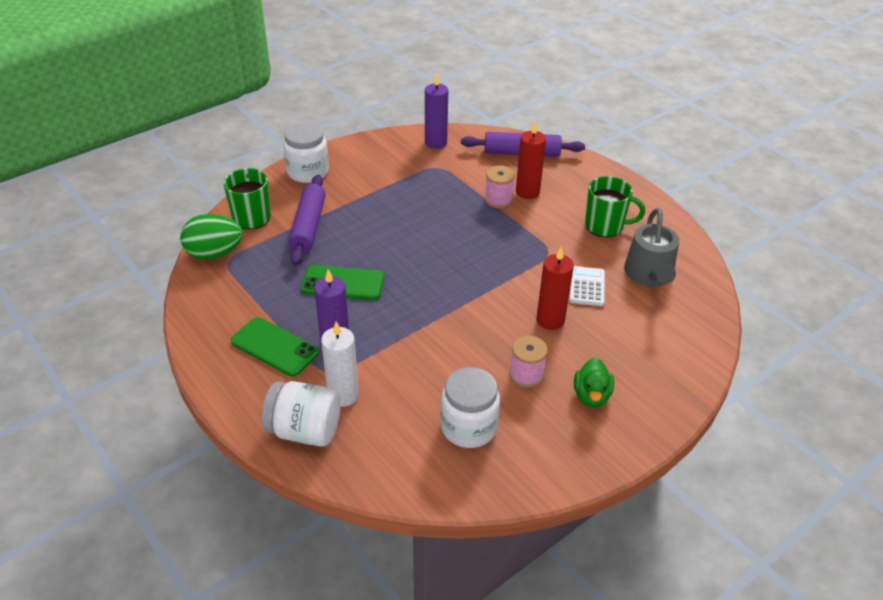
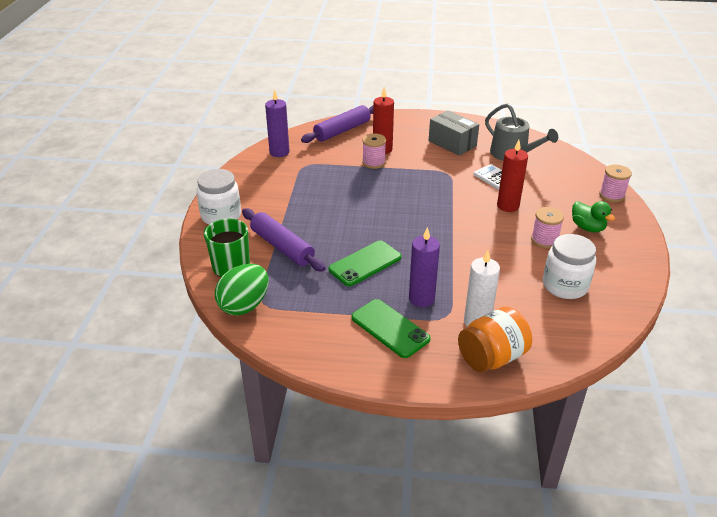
camera: 45 degrees left, 5 degrees down
(274, 347) = (390, 328): green phone -> green phone turned 60 degrees clockwise
(305, 430) = (492, 357): white jar -> orange jar
(605, 226) = (452, 143): green mug -> grey box
(680, 385) = (611, 195): none -> pink spool

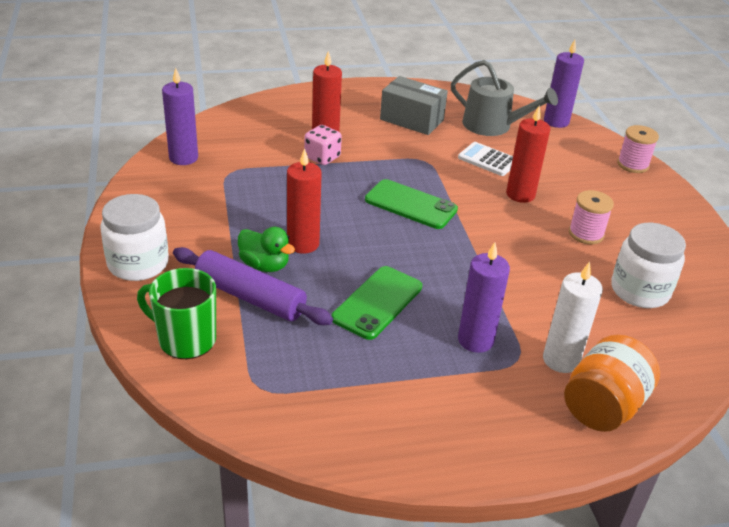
camera: 20 degrees left, 0 degrees up
(244, 305) = (234, 397): green egg -> none
(333, 218) = (303, 244): none -> red candle
(342, 130) = (258, 117): purple rolling pin -> none
(373, 162) = (322, 157): pink spool -> pink dice
(390, 328) = (455, 391): green phone -> green phone (410, 205)
(565, 156) = (556, 121): none -> purple candle
(587, 228) = (627, 210): green duck -> green duck (264, 265)

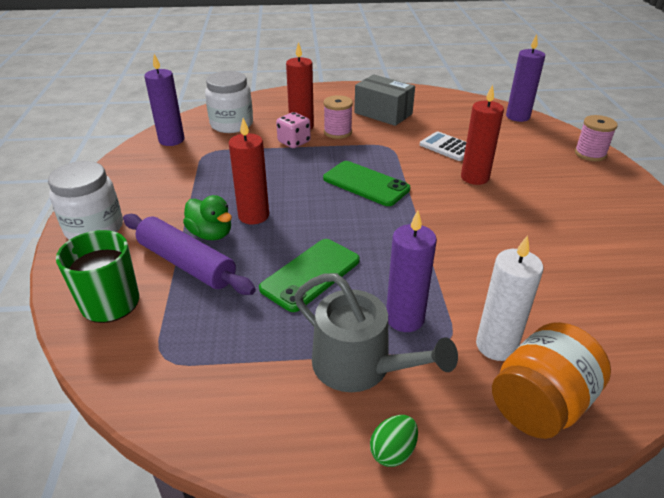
camera: 10 degrees right, 0 degrees up
(486, 451) = (393, 451): none -> green egg
(492, 125) = (457, 119): grey watering can -> grey watering can (359, 366)
(586, 234) = (537, 215): pink spool -> pink spool (337, 132)
(639, 291) = (591, 274): white jar -> white jar (231, 124)

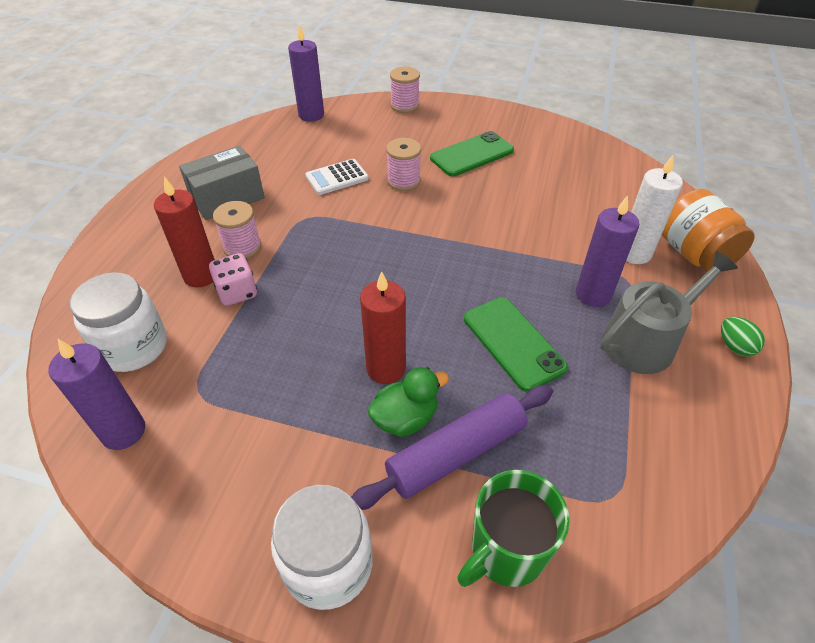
camera: 70 degrees left, 10 degrees up
(366, 184) = (372, 257): green phone -> green phone (472, 154)
(474, 177) = (403, 181): red candle -> pink spool

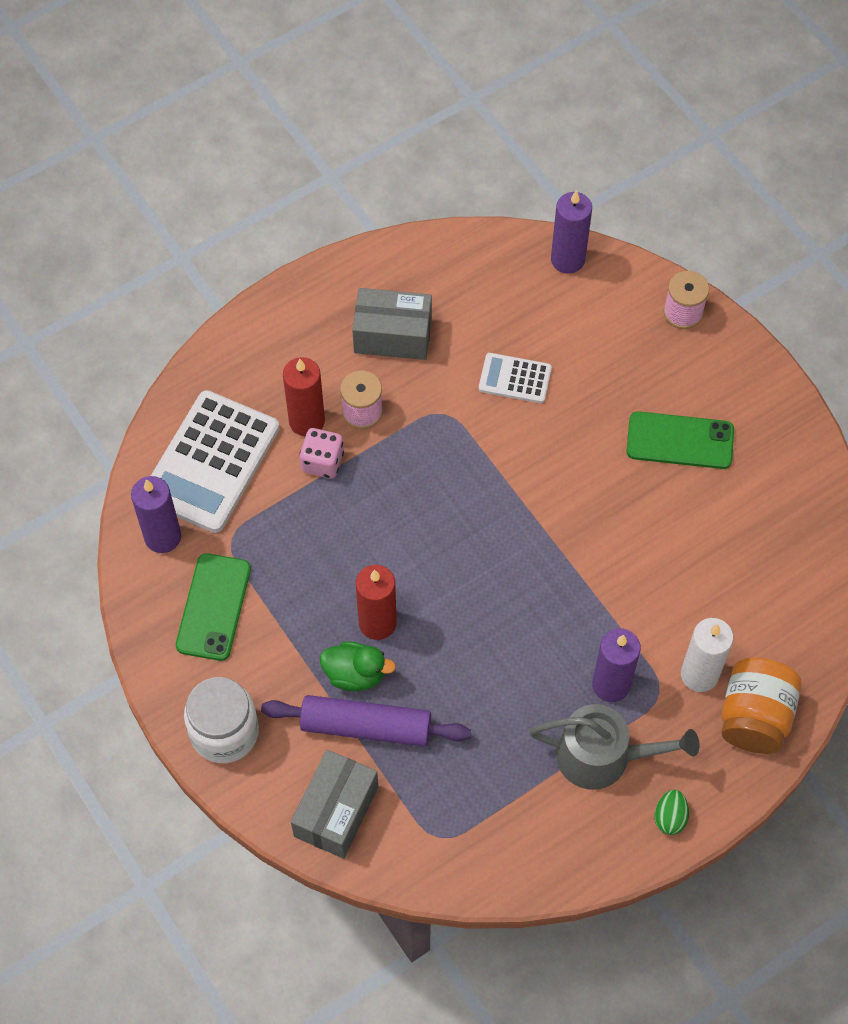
camera: 40 degrees right, 15 degrees up
(133, 347) = (211, 462): white jar -> white calculator
(403, 181) = (575, 429): pink spool -> none
(506, 551) = (336, 811): green mug -> grey box
(513, 343) = (495, 676): green phone -> green phone (213, 607)

